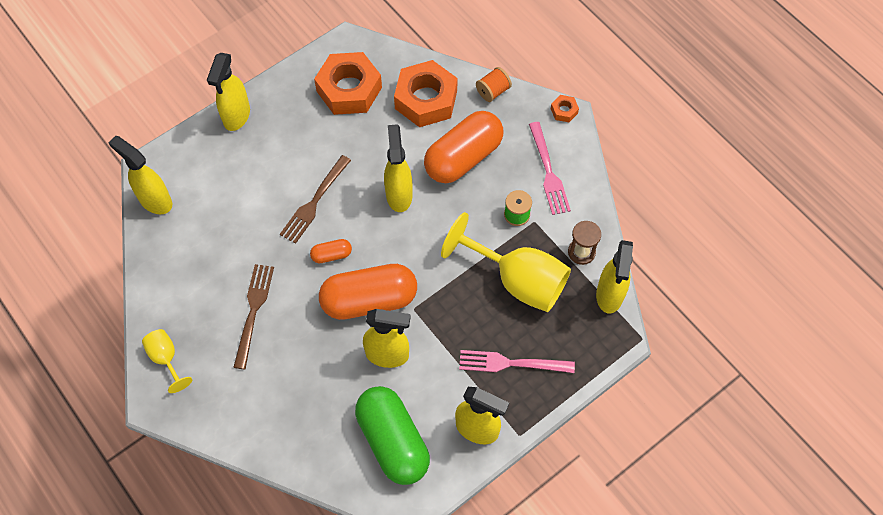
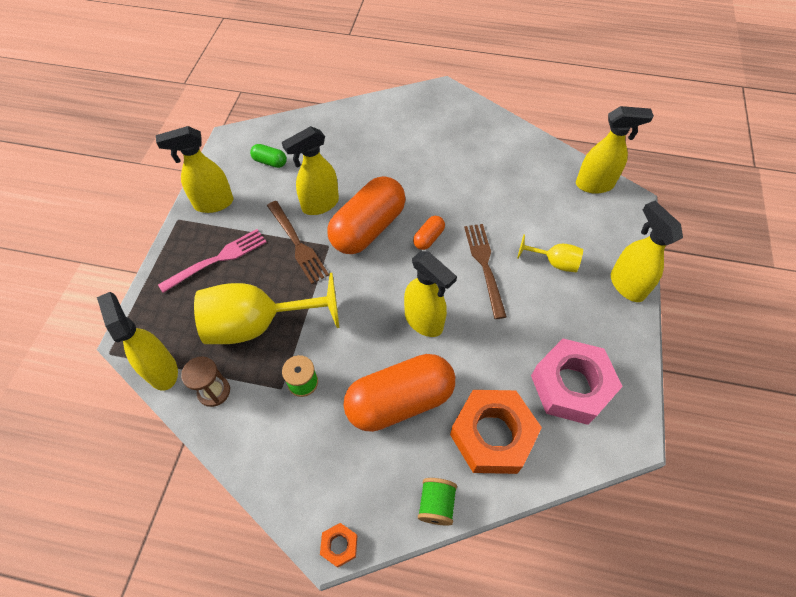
camera: 140 degrees right, 5 degrees down
(166, 358) = (464, 112): yellow goblet -> yellow goblet (554, 262)
(253, 311) = (442, 168): brown fork -> brown fork (297, 244)
(349, 89) = (571, 386): orange nut -> pink nut
(393, 441) = (270, 162): green capsule -> green capsule, size x0.44
(463, 157) = (399, 401): orange capsule -> orange capsule turned 60 degrees clockwise
(493, 91) = (436, 504): orange spool -> green spool
(548, 171) = (303, 452): pink fork -> none

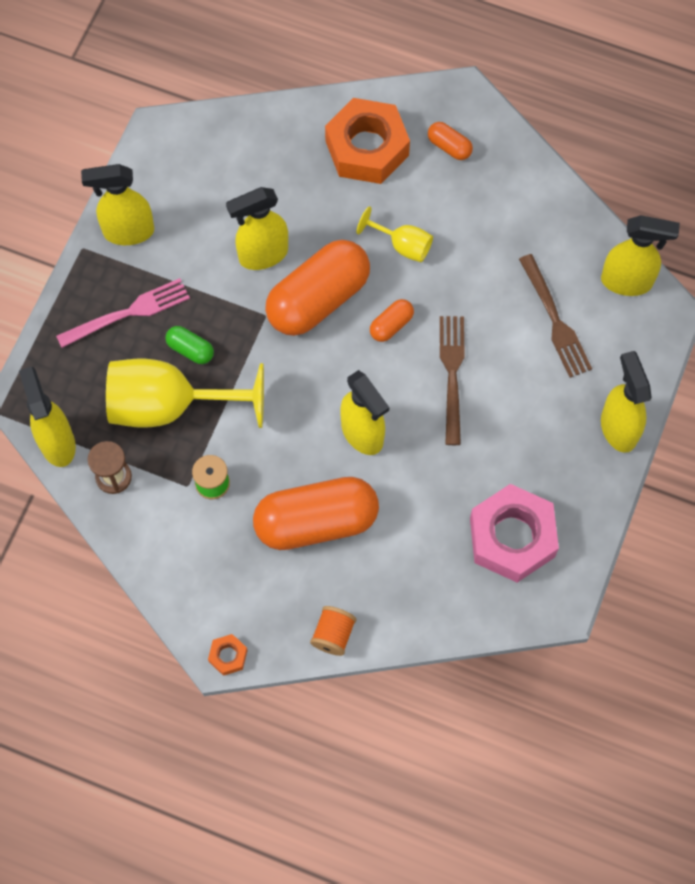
camera: 10 degrees right, 10 degrees up
(270, 162) = (206, 178): green capsule -> green capsule (190, 349)
(297, 244) = (227, 307): brown fork -> brown fork (555, 320)
(436, 504) = (333, 635): green spool -> orange spool
(442, 121) = (449, 147): none -> orange capsule
(492, 435) = (409, 576): orange nut -> orange nut (367, 148)
(554, 262) = (539, 384): yellow goblet -> yellow goblet (403, 245)

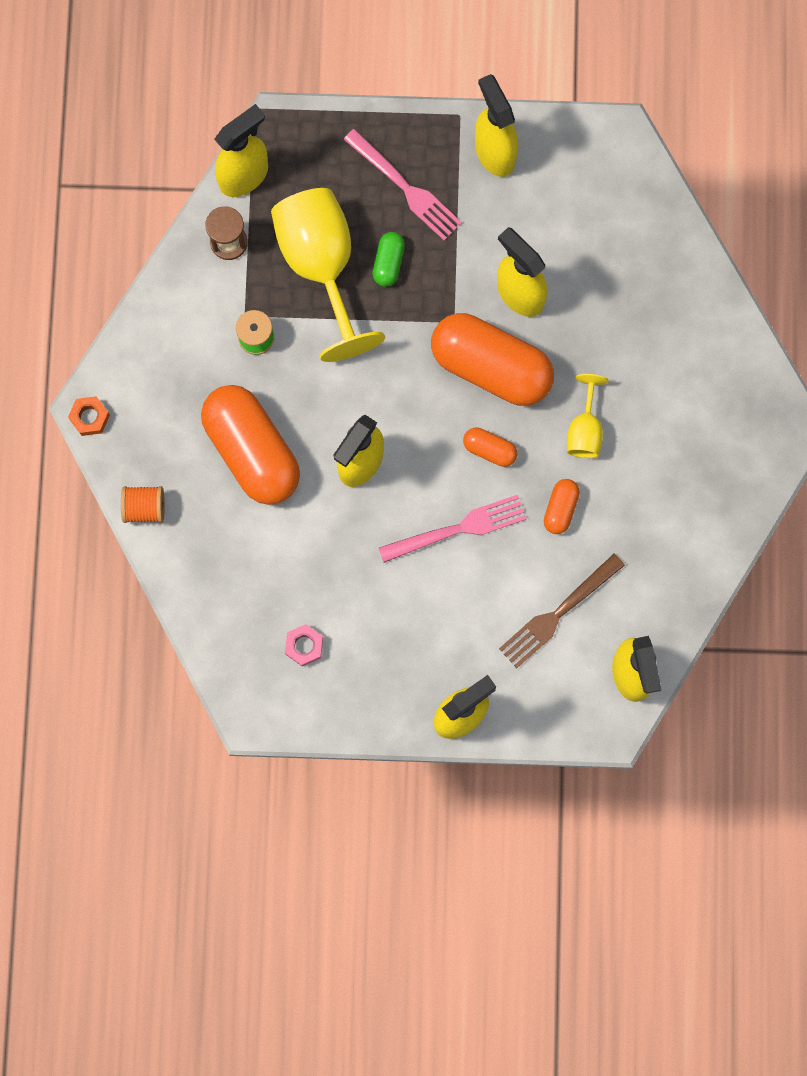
camera: 70 degrees right, 10 degrees up
(367, 148) = (684, 353): orange nut -> none
(449, 147) = (720, 438): orange capsule -> orange capsule (560, 509)
(452, 374) = (458, 529): brown fork -> pink fork
(512, 537) = (304, 646): pink nut -> pink nut, size x0.42

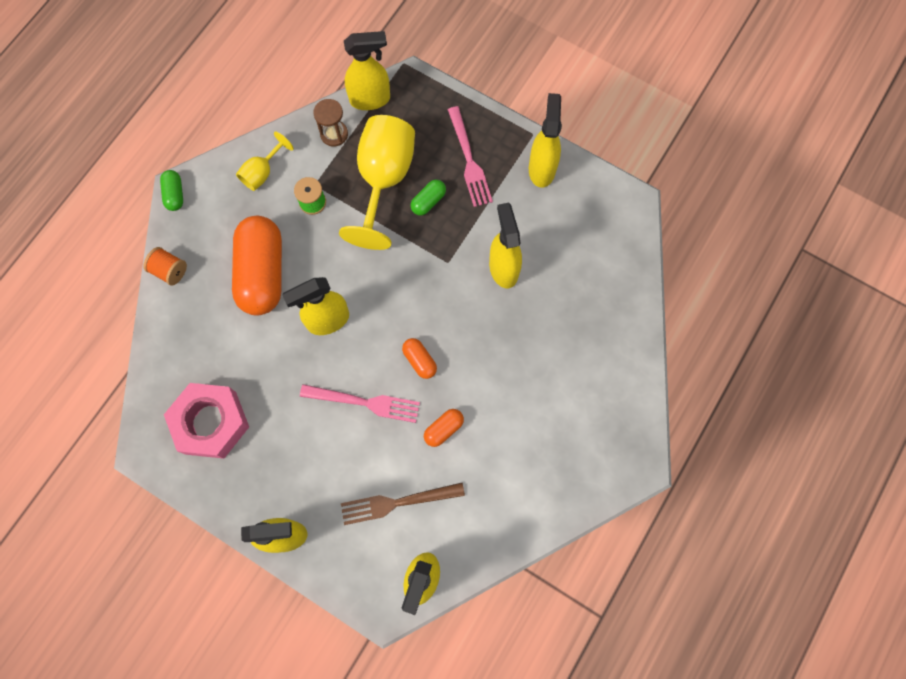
camera: 30 degrees right, 5 degrees down
(90, 417) = (175, 194): orange nut -> green capsule
(304, 646) = (211, 423): pink nut -> pink nut, size x2.38
(491, 367) = (454, 305): orange capsule -> none
(584, 430) = (493, 384): yellow goblet -> yellow goblet (262, 172)

